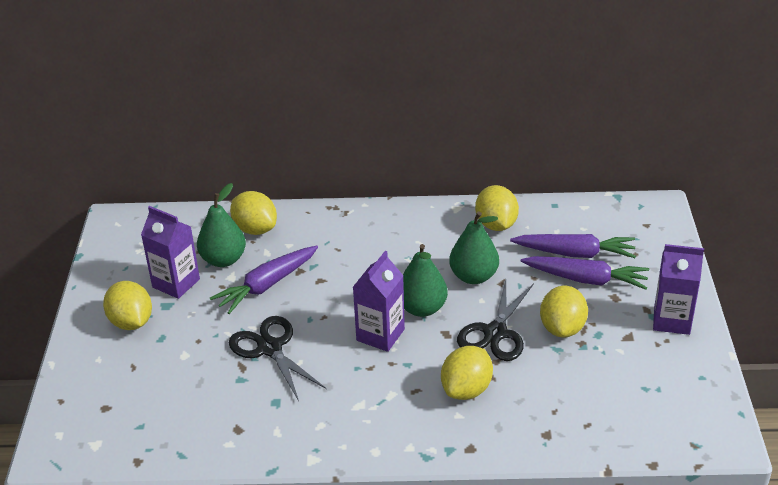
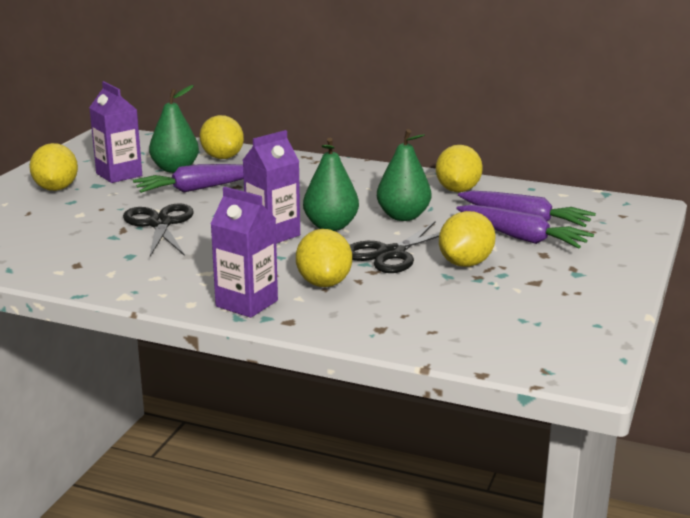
camera: 20 degrees right, 15 degrees down
(466, 389) = (324, 283): yellow lemon -> yellow lemon turned 60 degrees counterclockwise
(671, 320) = (595, 280): purple carton -> purple carton (246, 303)

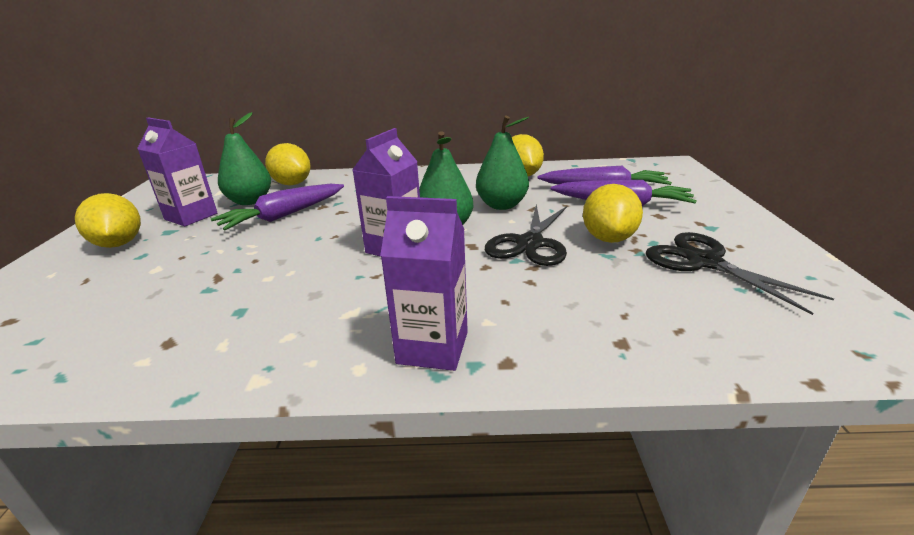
camera: 20 degrees left, 5 degrees up
(160, 224) = (260, 261): black scissors -> black scissors (704, 262)
(324, 283) = (498, 294): yellow lemon -> none

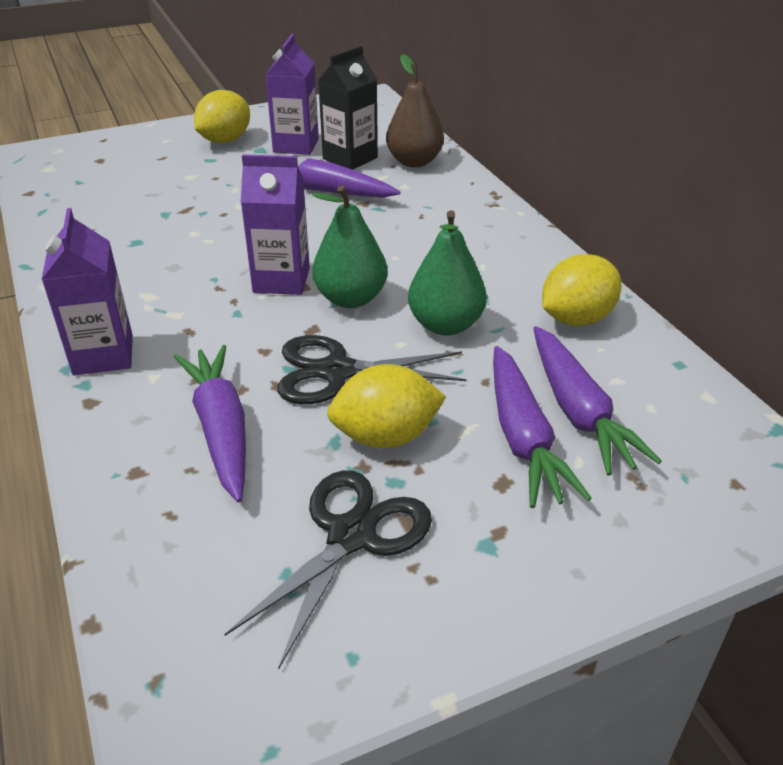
camera: 65 degrees right, 10 degrees up
(250, 201) = (350, 158): green pear -> black carton
(292, 184) = (414, 162): yellow lemon -> brown pear
(578, 295) = (221, 429): none -> purple carrot

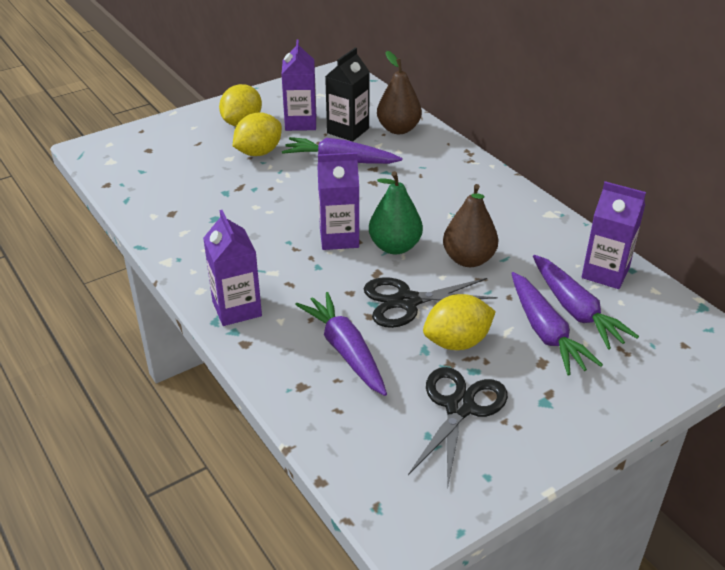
camera: 10 degrees left, 0 degrees up
(445, 325) = (468, 259): green pear -> brown pear
(576, 319) = (556, 245): yellow lemon -> yellow lemon (258, 152)
(638, 364) = (605, 273): none -> purple carton

